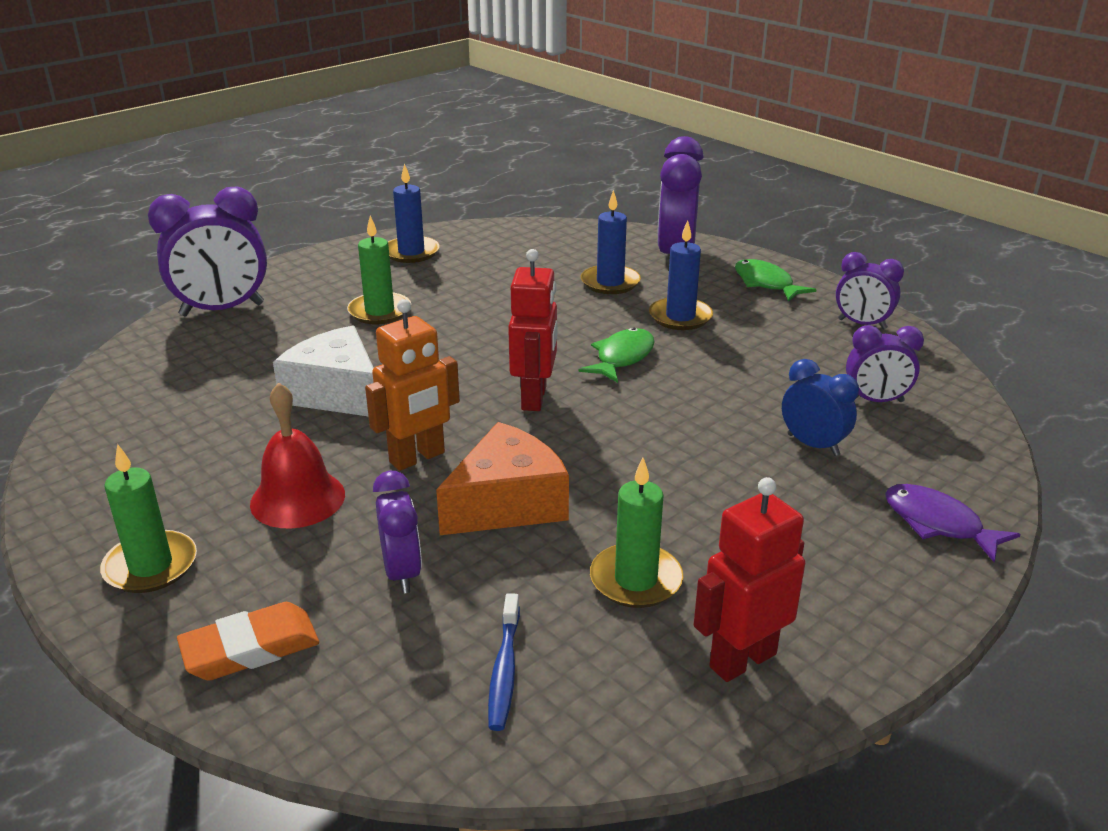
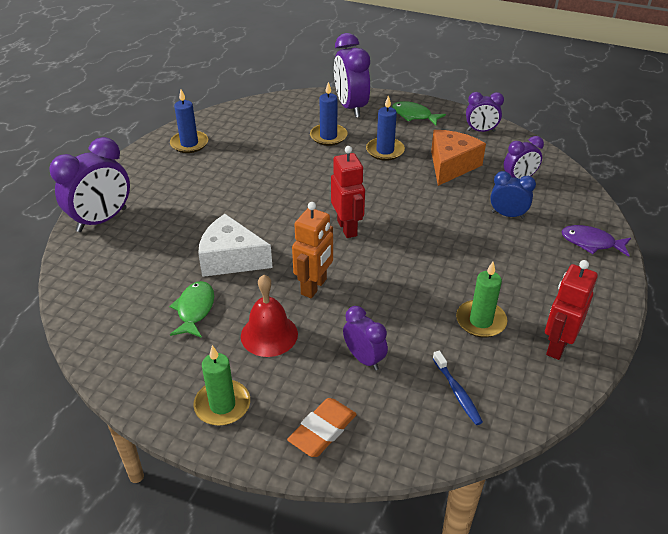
camera: 25 degrees left, 10 degrees up
(379, 311) = (207, 193): green candle -> none
(507, 503) = (385, 299): orange cheese -> orange cheese (451, 165)
(622, 357) = (374, 187): green fish -> green fish (195, 310)

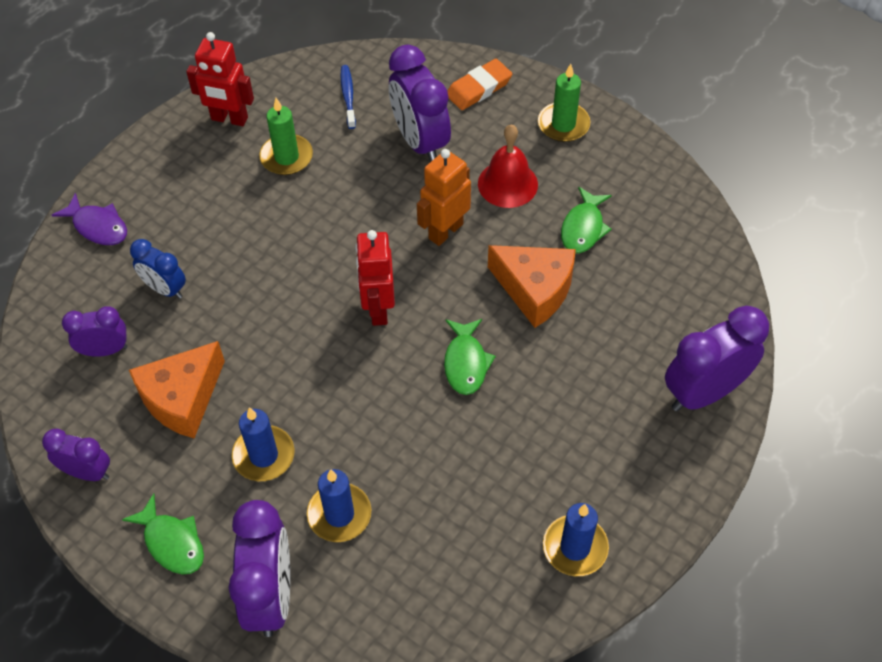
camera: 165 degrees left, 15 degrees up
(231, 259) = (535, 290): white cheese -> orange cheese
(273, 209) = (466, 363): none -> green fish
(364, 358) = (420, 142): purple clock -> purple clock, size x1.72
(557, 346) = (229, 119): red robot -> red robot turned 60 degrees clockwise

